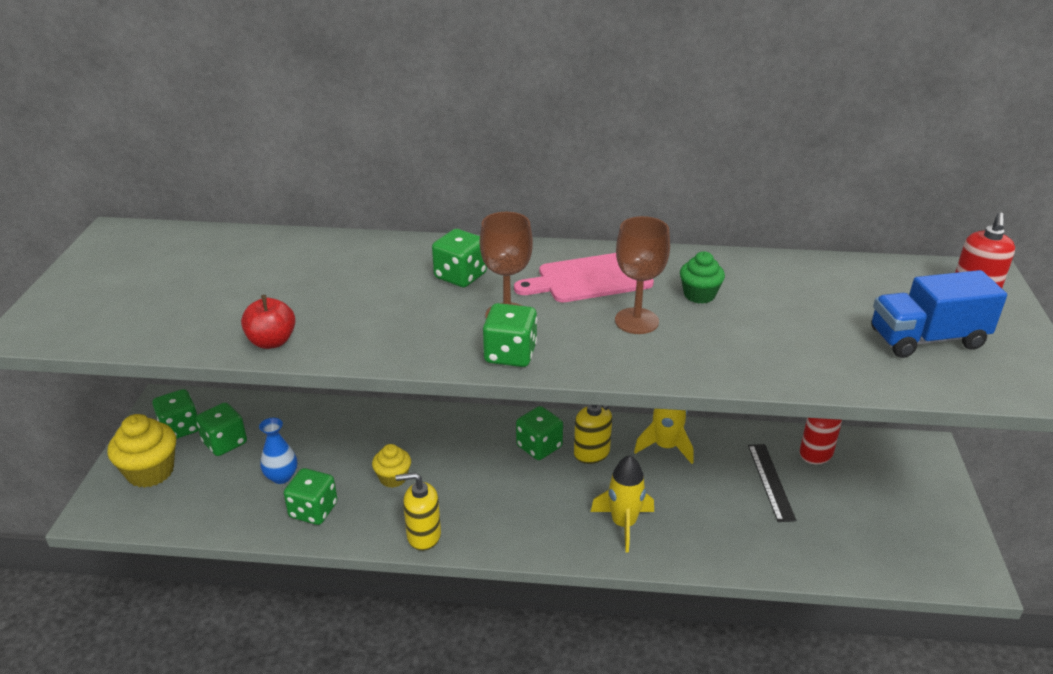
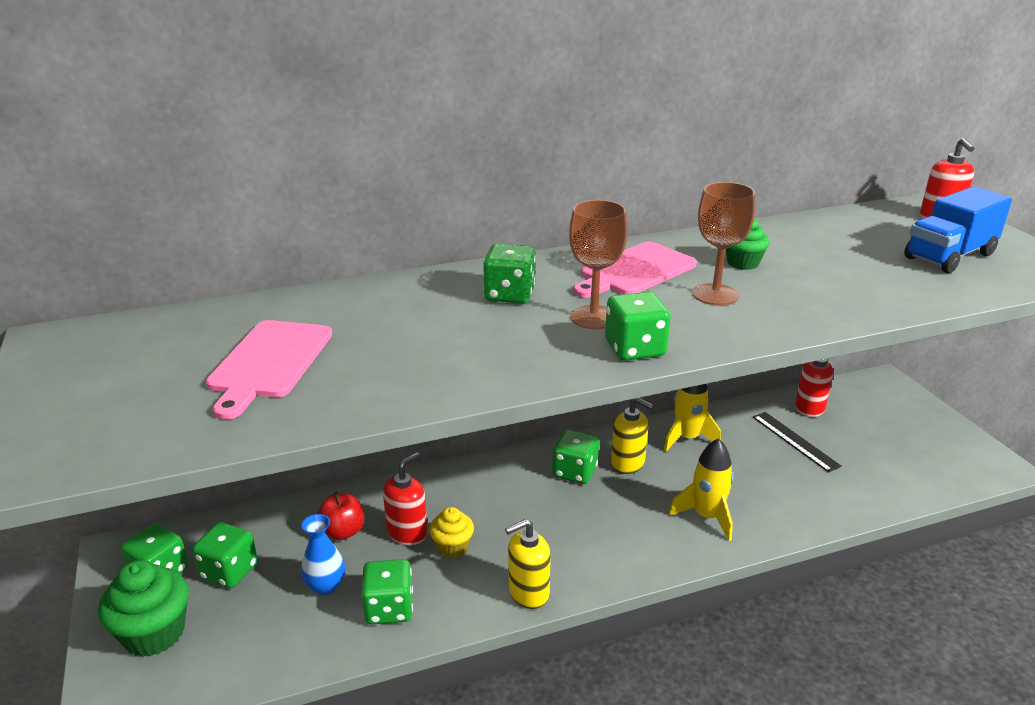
camera: 25 degrees left, 5 degrees down
(150, 472) = (154, 633): yellow cupcake -> green cupcake
(233, 291) = (269, 362): none -> pink cutting board
(272, 341) = (369, 400): red apple -> red apple (342, 532)
(368, 455) = (407, 532): none -> red soap dispenser

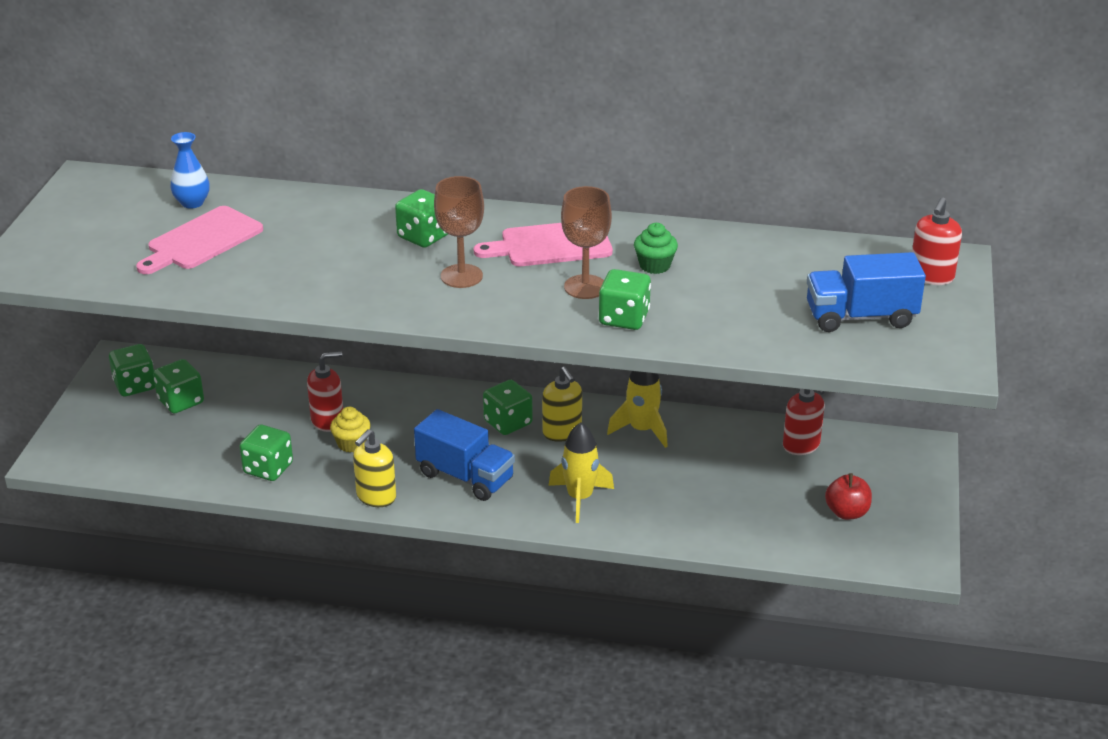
camera: 30 degrees right, 5 degrees up
(154, 633) = (105, 424): green cupcake -> none
(325, 585) = (238, 436): blue vase -> blue vase (192, 203)
(342, 532) = (281, 402): red apple -> red apple (847, 512)
(528, 593) = (376, 497): yellow soap dispenser -> yellow soap dispenser turned 60 degrees counterclockwise
(590, 537) = (465, 477): none -> blue truck
(635, 349) = (457, 311): green dice -> green dice (624, 318)
(795, 441) = (744, 468): black ruler -> none

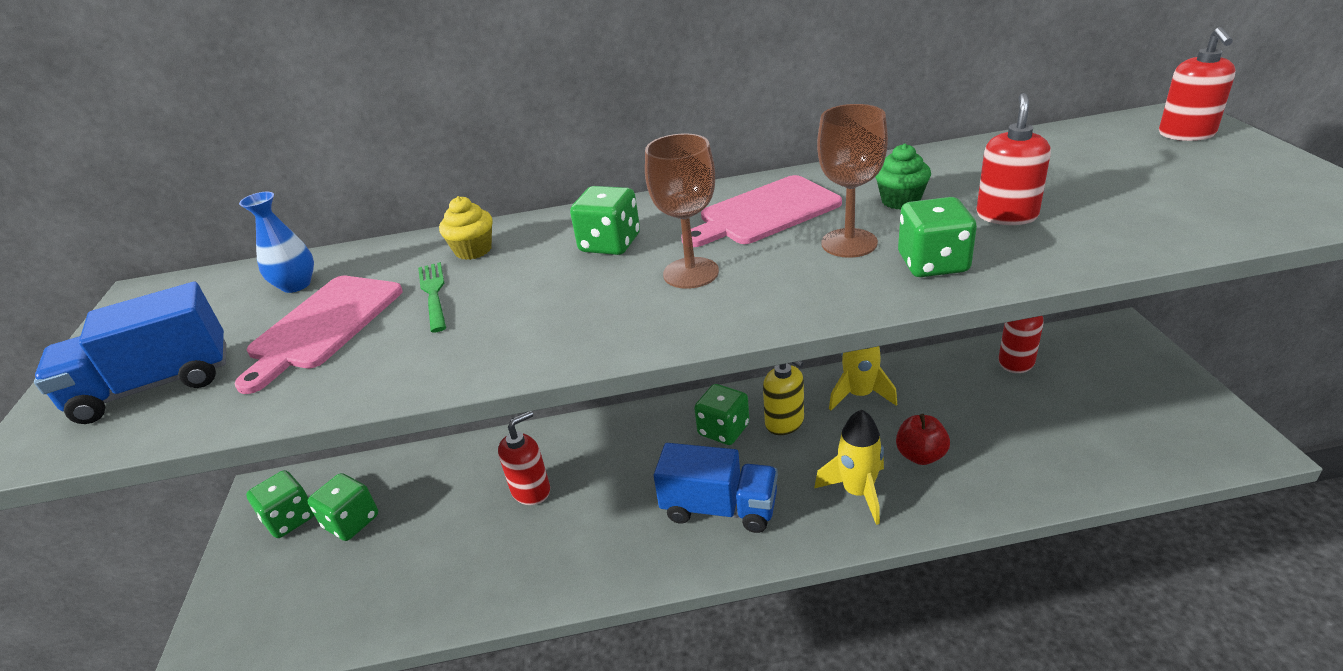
camera: 15 degrees left, 0 degrees up
(268, 468) = (488, 576): green dice -> none
(283, 239) = (433, 294): none -> green fork
(351, 444) = (571, 510): yellow cupcake -> yellow cupcake (473, 250)
(376, 497) = (634, 571): yellow soap dispenser -> none
(713, 300) = (1006, 215): none -> red soap dispenser
(847, 512) = (1125, 416): red apple -> red apple (920, 455)
(860, 317) = (1182, 187): blue truck -> blue truck (155, 385)

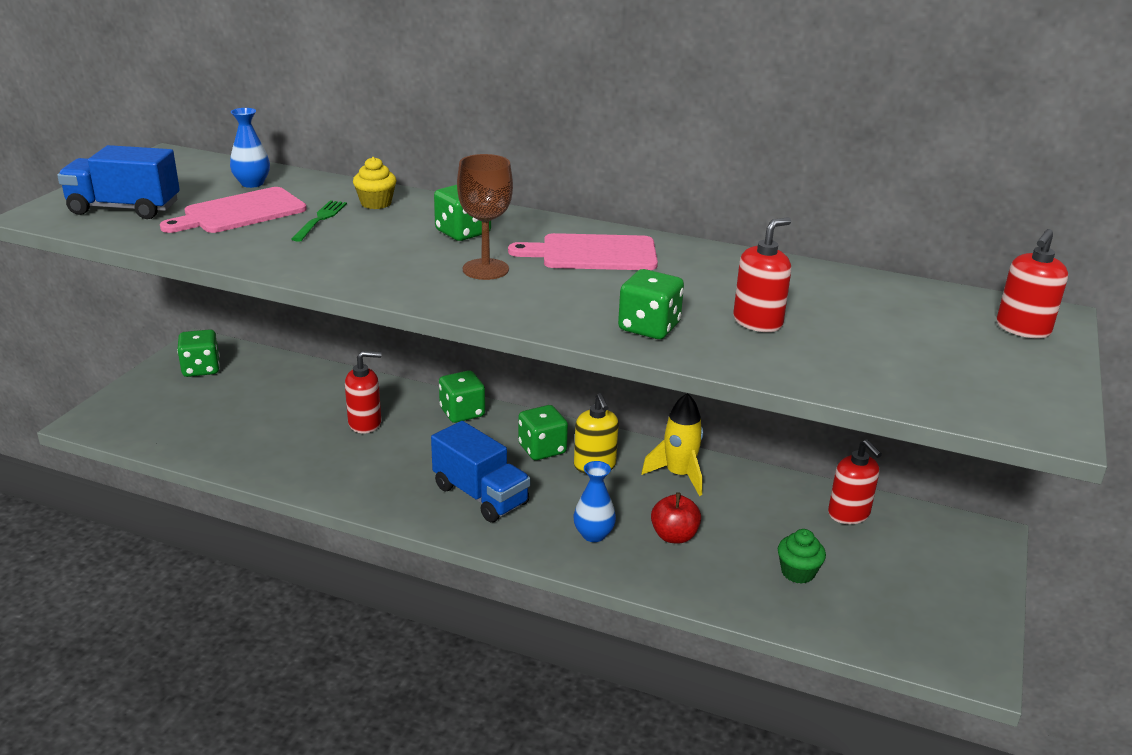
camera: 25 degrees right, 5 degrees down
(351, 522) = (235, 388): green dice -> green dice (462, 412)
(849, 243) = (616, 294): brown goblet -> none
(857, 492) = (593, 534): yellow rocket -> blue vase
(900, 201) = (700, 283): green cupcake -> green cupcake (797, 572)

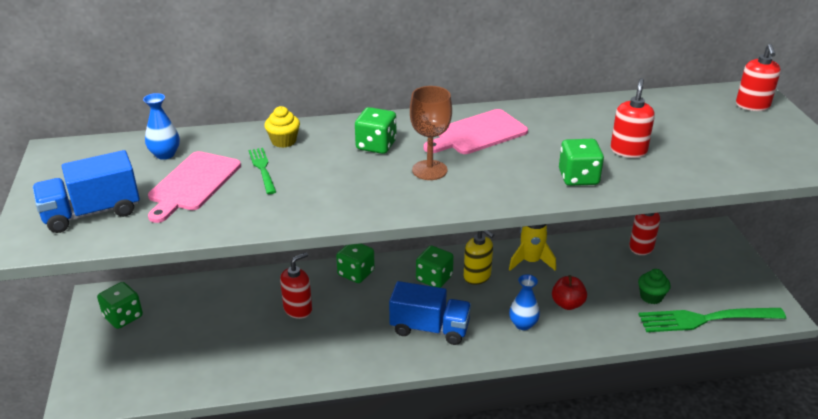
camera: 30 degrees left, 5 degrees up
(848, 628) = (705, 319): none -> green fork

